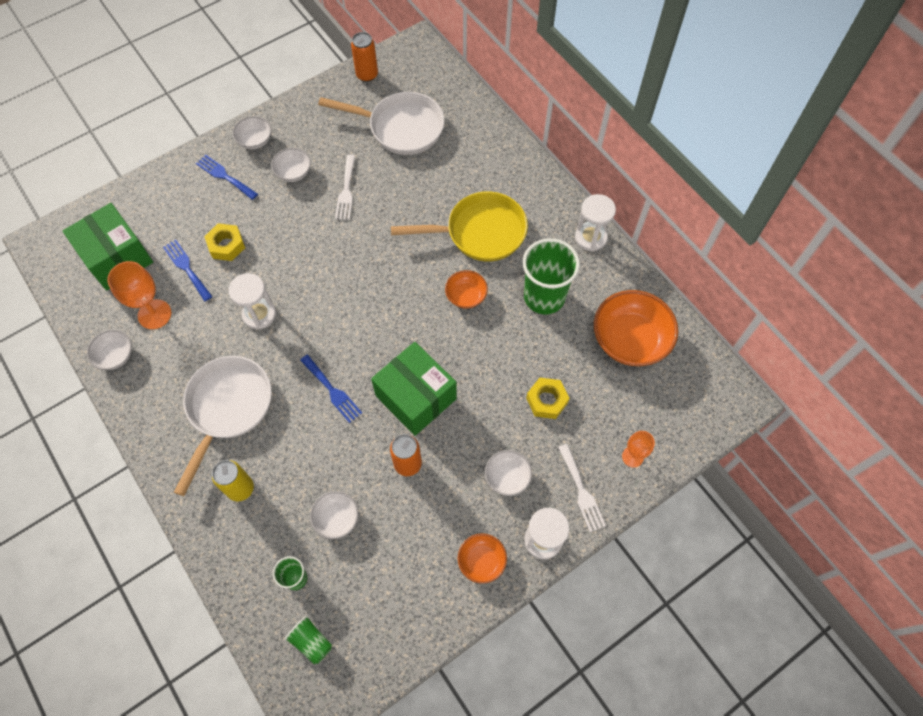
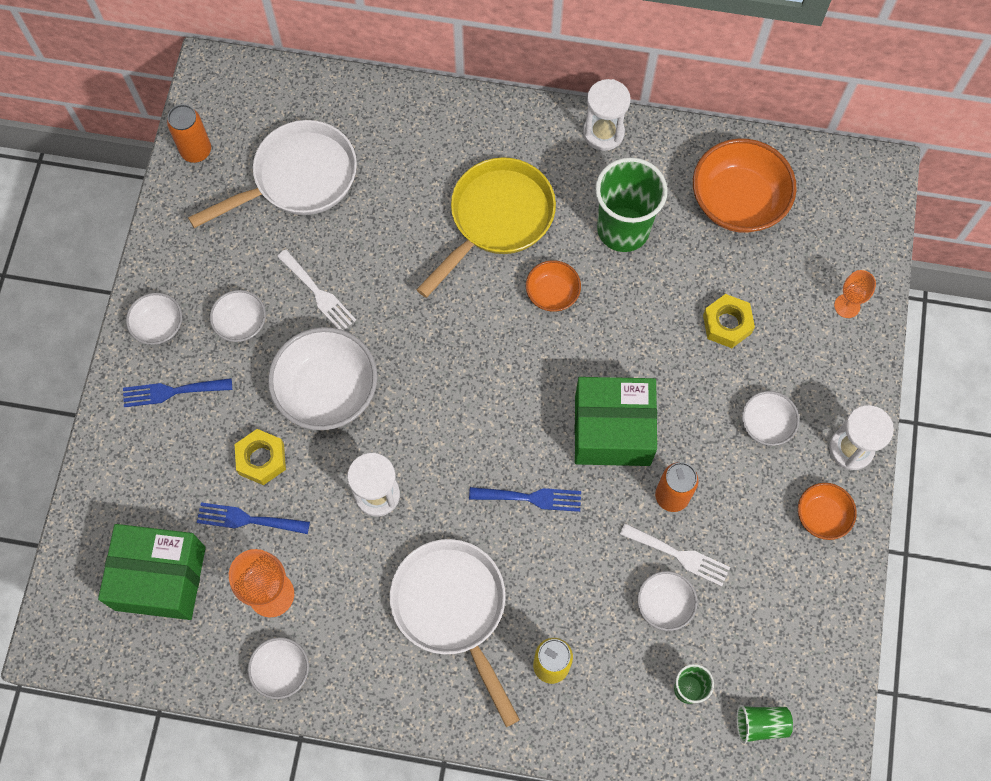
camera: 45 degrees left, 5 degrees up
(295, 241) = (327, 390): none -> white bowl
(581, 491) = (838, 376): white fork -> white fork (679, 555)

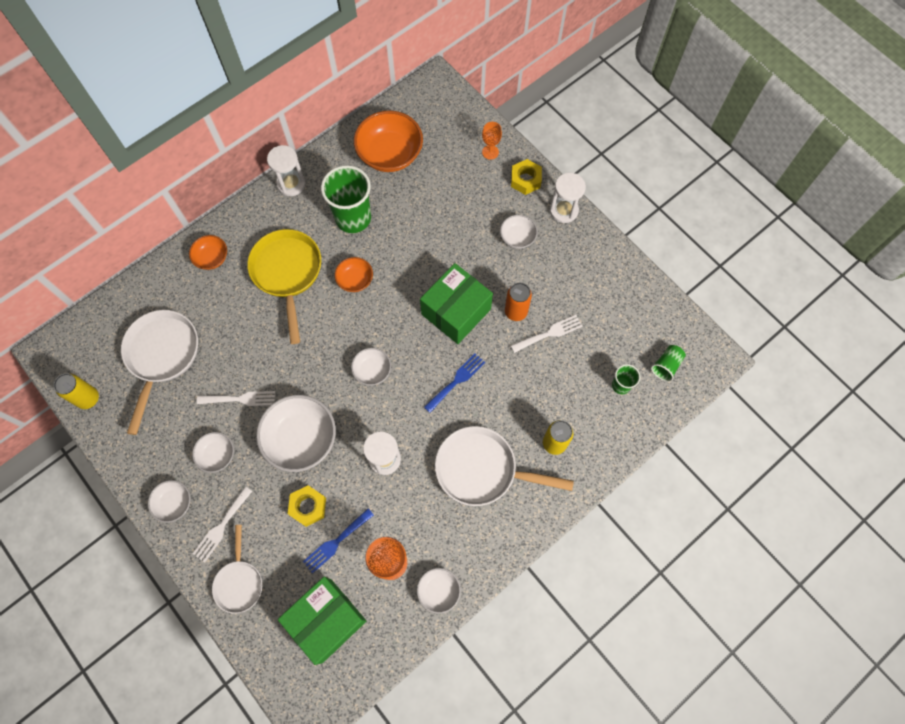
camera: 50 degrees left, 0 degrees up
(130, 458) = (239, 582): none -> white pan
(172, 392) = (221, 527): blue fork -> white fork
(196, 151) = (88, 398): orange can -> yellow can
(664, 604) = (568, 361): white bowl -> white bowl (372, 371)
(727, 324) = (449, 212): yellow nut -> yellow nut (525, 180)
(822, 516) = (586, 251): orange bowl -> orange bowl (212, 258)

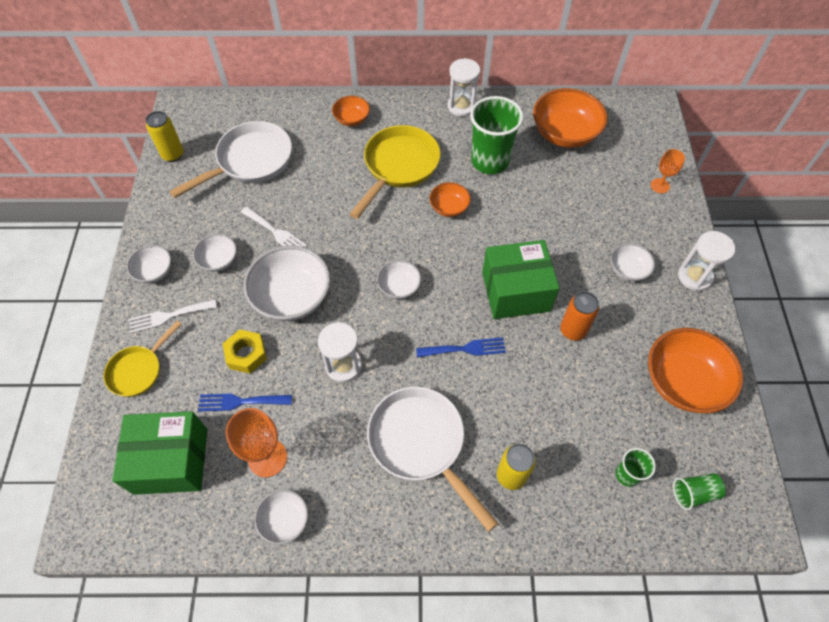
camera: 40 degrees right, 10 degrees down
(239, 582) = (138, 370): white pan -> yellow pan
(525, 180) = (676, 228): yellow nut -> none
(549, 333) = (591, 372): white fork -> none
(609, 295) = (683, 382): none -> orange bowl

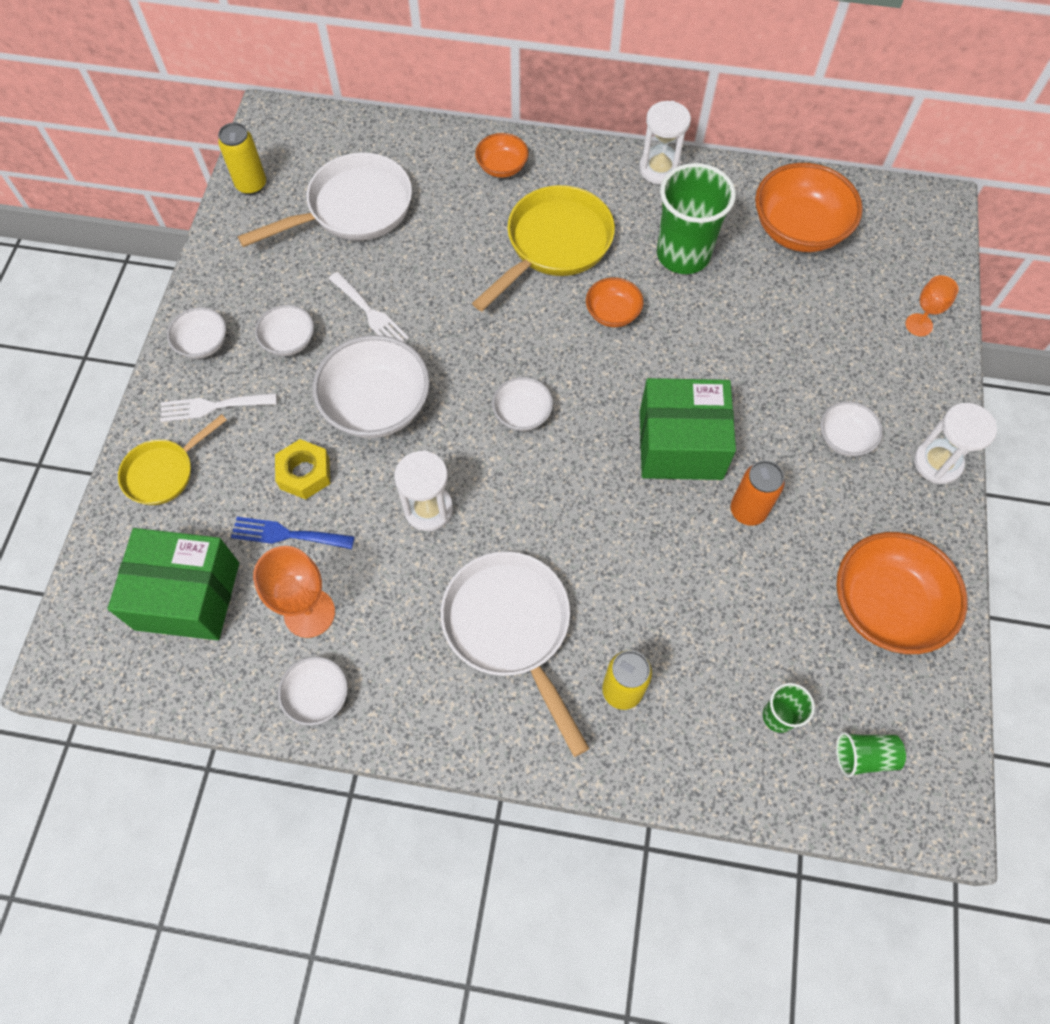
camera: 10 degrees right, 5 degrees up
(465, 349) = (595, 512): blue fork -> none

